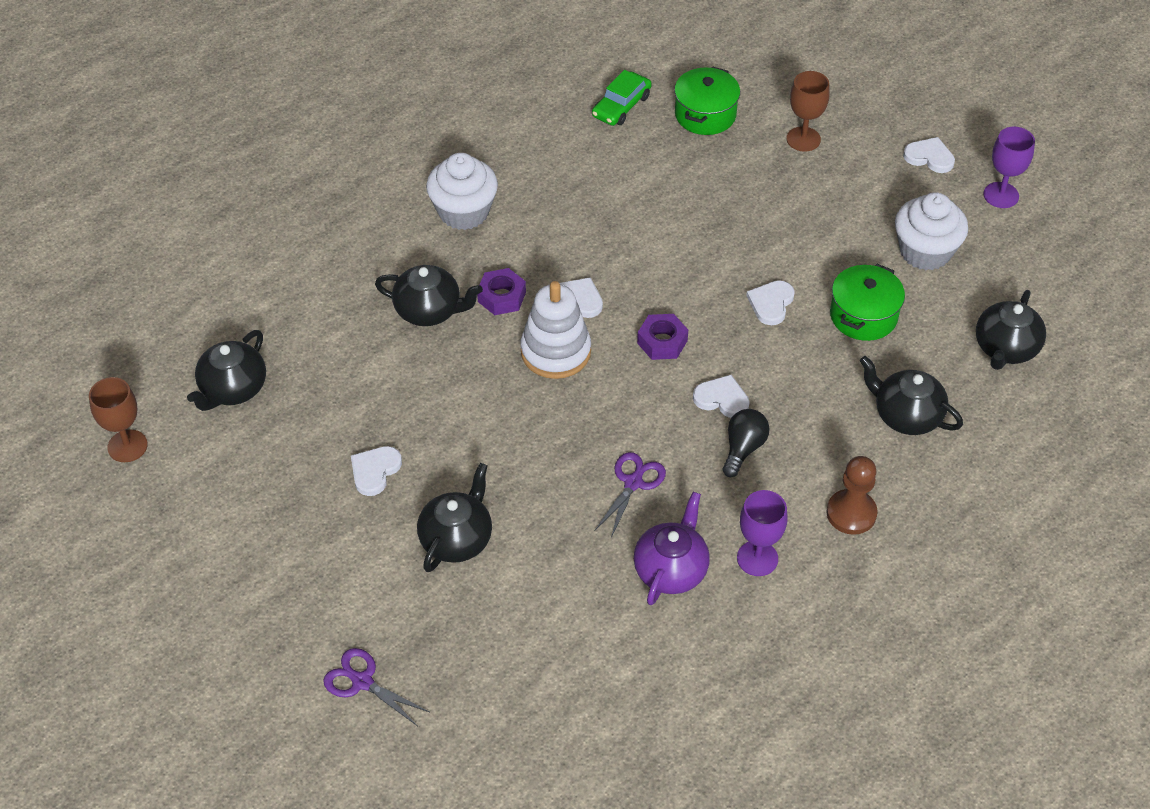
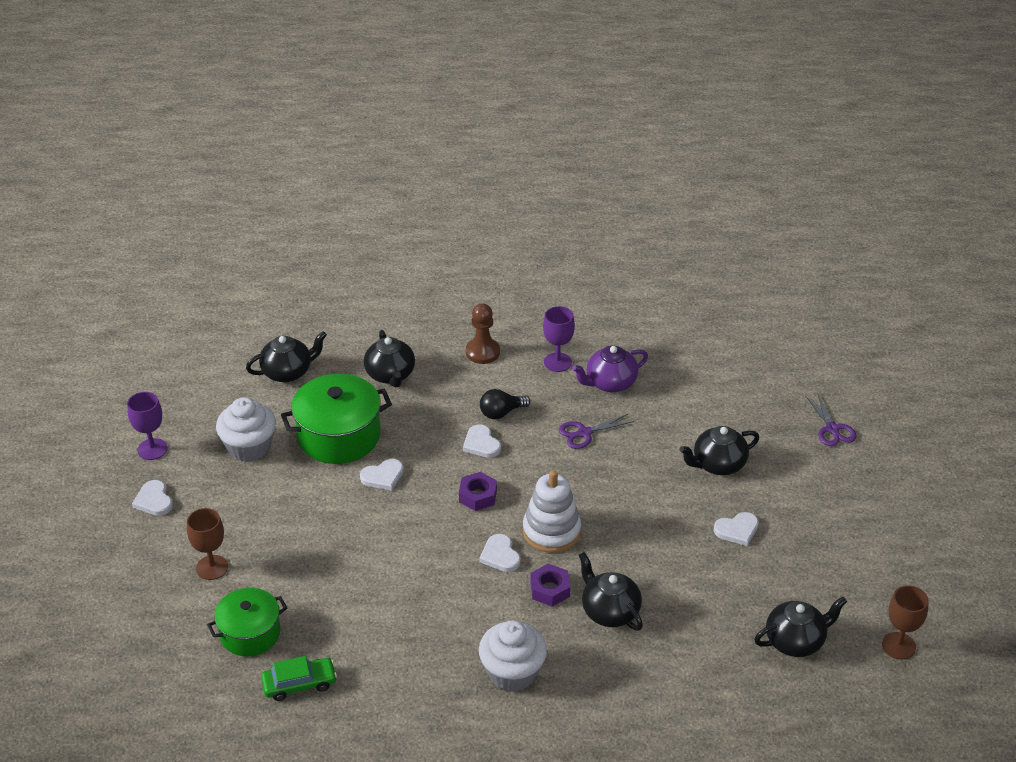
camera: 140 degrees left, 10 degrees down
(863, 315) = (339, 436): green pot -> green pot, size x1.54

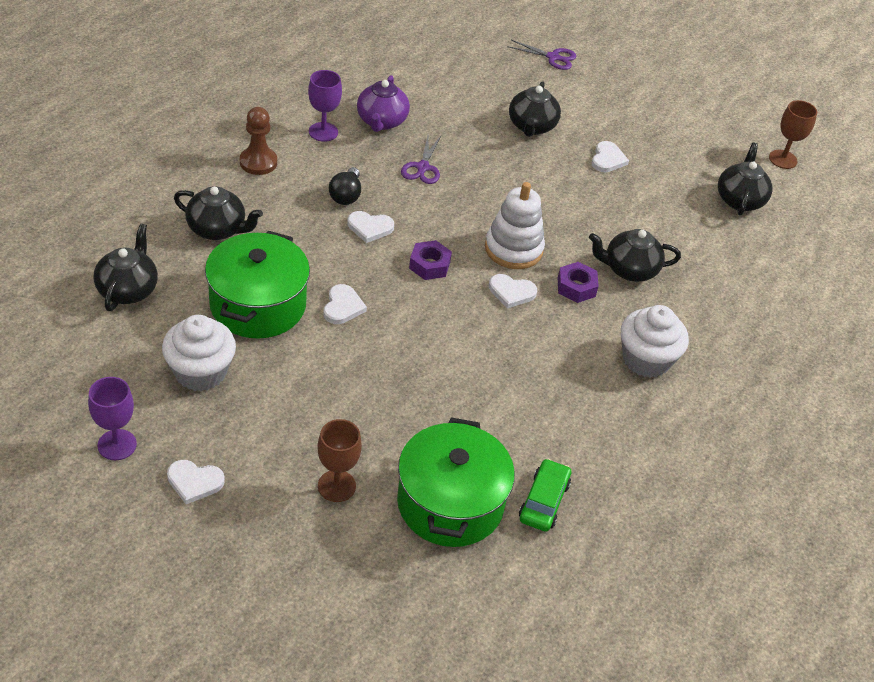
camera: 60 degrees left, 5 degrees up
(250, 633) = (450, 503): green pot -> green pot, size x1.54

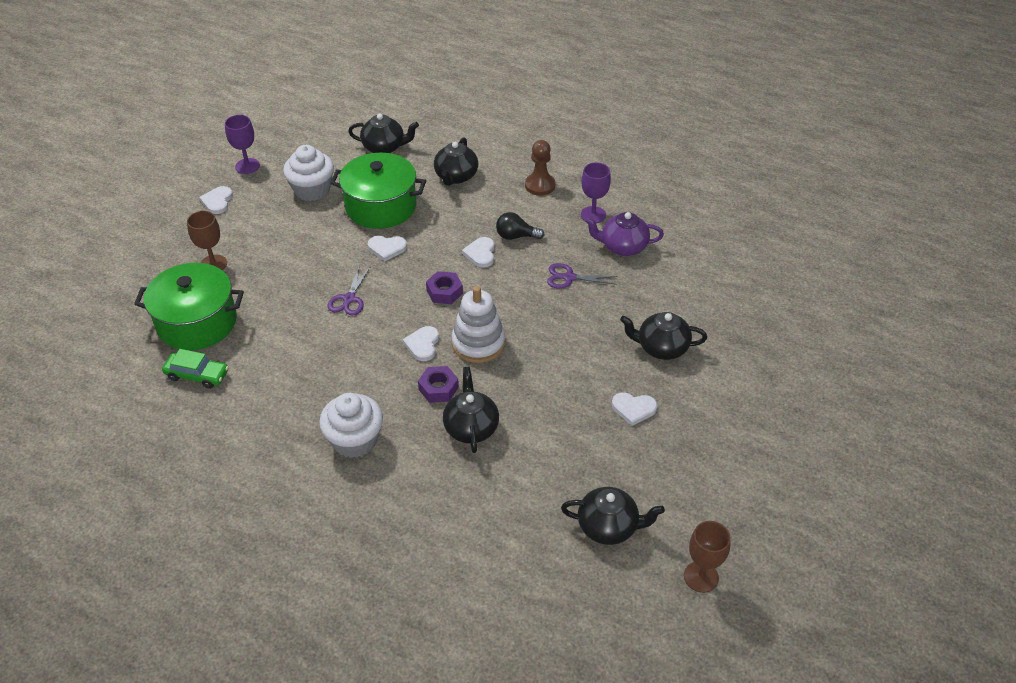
camera: 90 degrees right, 0 degrees up
(553, 57) = (790, 360): purple scissors -> purple scissors (349, 299)

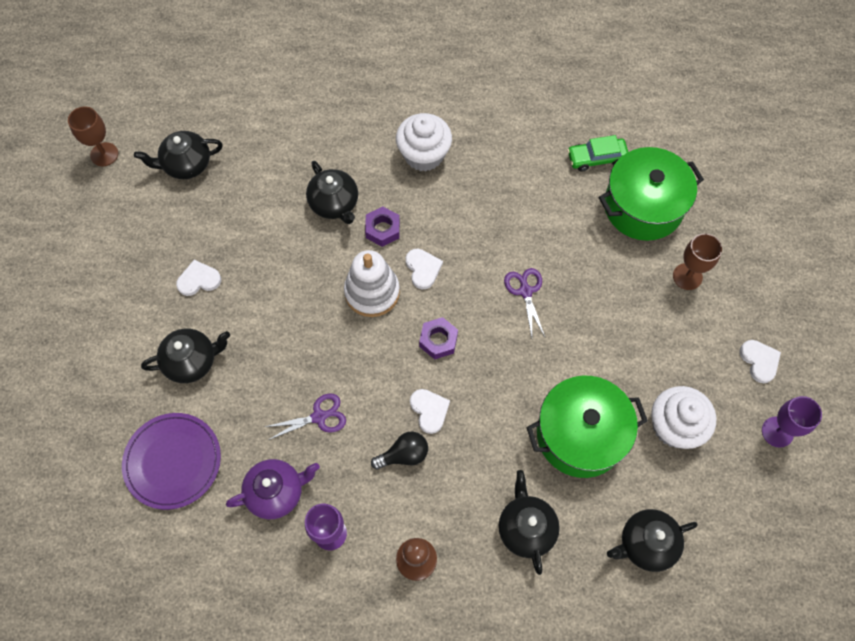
camera: 155 degrees right, 20 degrees up
(387, 248) = (532, 374): white heart -> none
(698, 289) = (173, 461): none -> purple plate

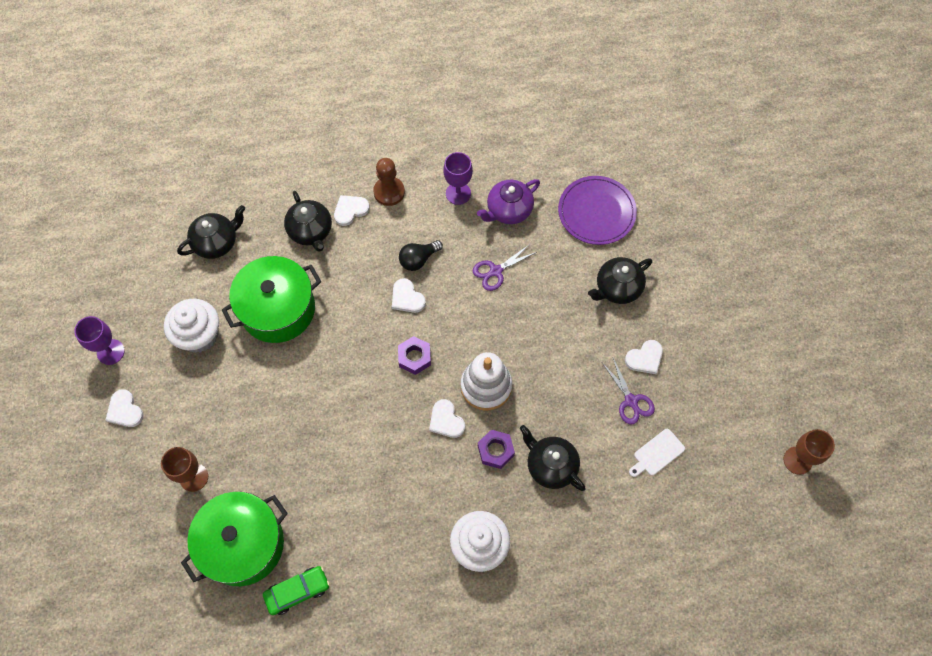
camera: 165 degrees right, 0 degrees up
(186, 165) = (712, 470): black teapot -> none
(230, 190) = (657, 453): none -> white cutting board
(471, 545) = (350, 210): none -> white heart
(525, 291) = (346, 423): purple scissors -> purple scissors (631, 401)

